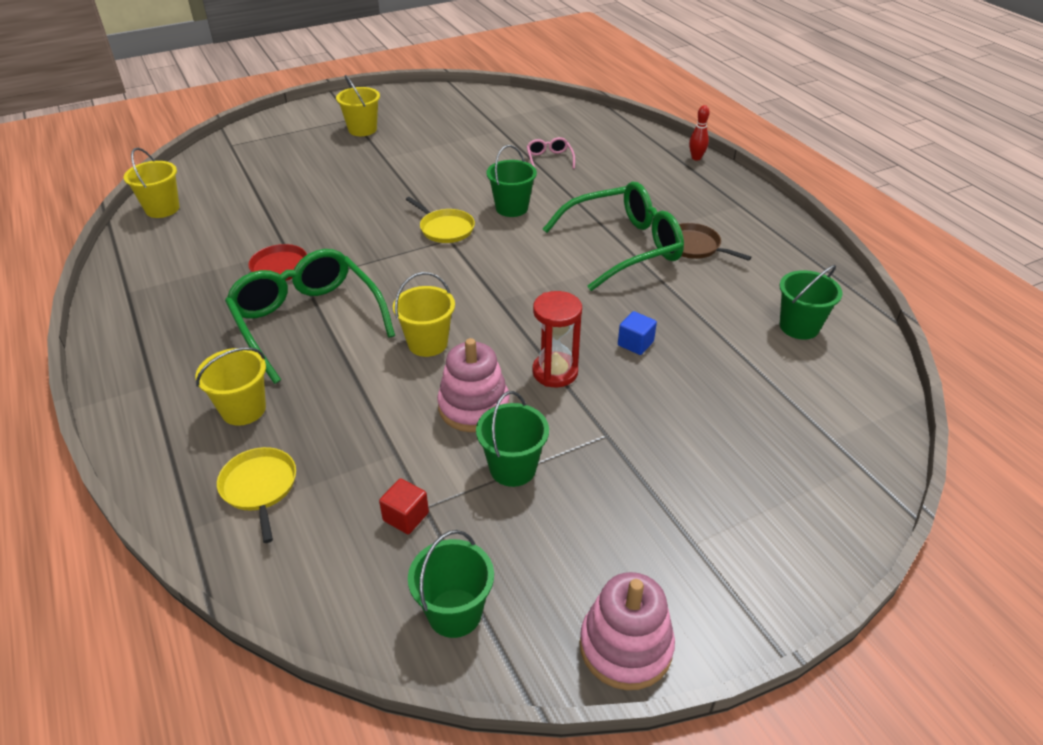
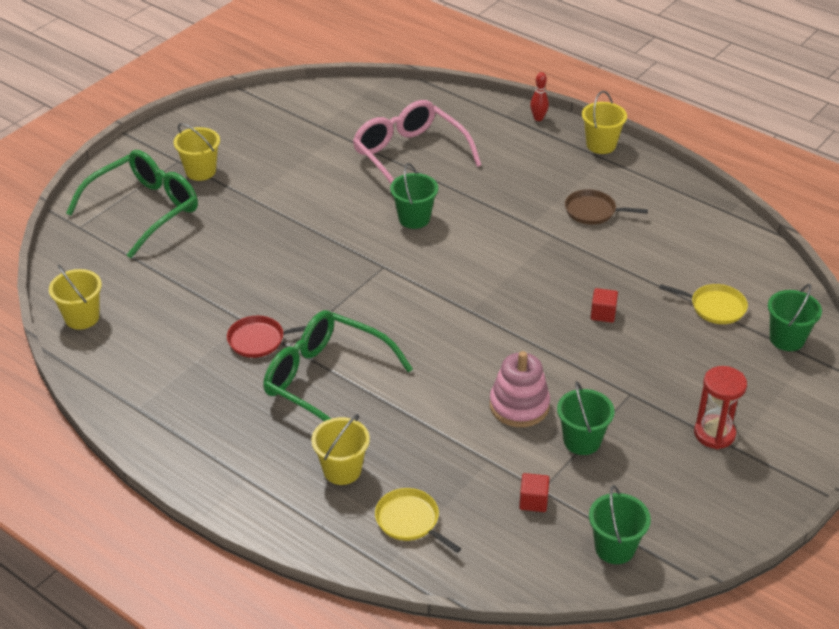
camera: 25 degrees left, 0 degrees up
(427, 343) = (442, 367): yellow bucket -> yellow bucket (601, 145)
(445, 228) = (371, 257): yellow pan -> yellow pan (715, 307)
(549, 159) = (409, 156): pink glasses -> pink glasses, size x2.33
(555, 372) = (559, 357): red hourglass -> red hourglass (714, 433)
(624, 246) = (536, 229): green glasses -> green glasses (145, 209)
(625, 646) = (733, 526): pink stacking toy -> none
(635, 343) = (603, 314): blue cube -> red cube
(799, 327) = (713, 260): green bucket -> green bucket (787, 339)

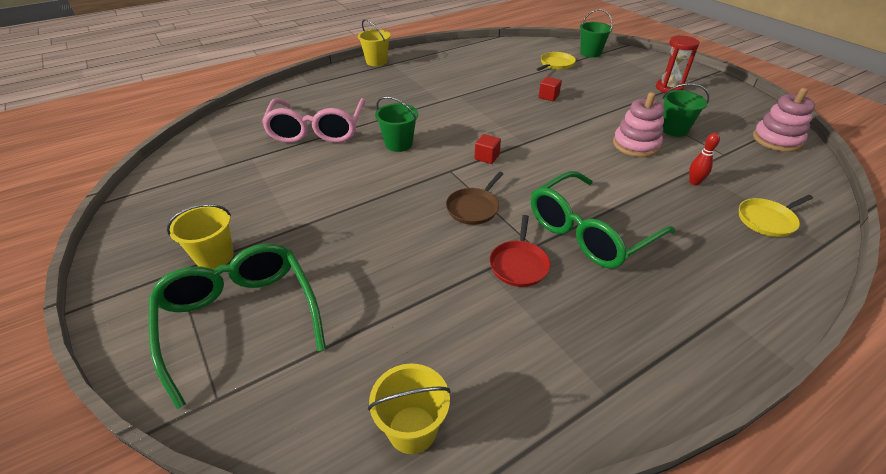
camera: 70 degrees left, 0 degrees up
(342, 470) = (709, 245): yellow bucket -> none
(409, 156) = (317, 130): pink glasses -> pink glasses turned 75 degrees counterclockwise
(533, 501) = (736, 160): red cube -> red cube (487, 157)
(538, 118) = (326, 74): red bowling pin -> red bowling pin (694, 182)
(593, 211) = (442, 78): brown pan -> brown pan (474, 208)
(614, 548) = (776, 140): green bucket -> pink stacking toy

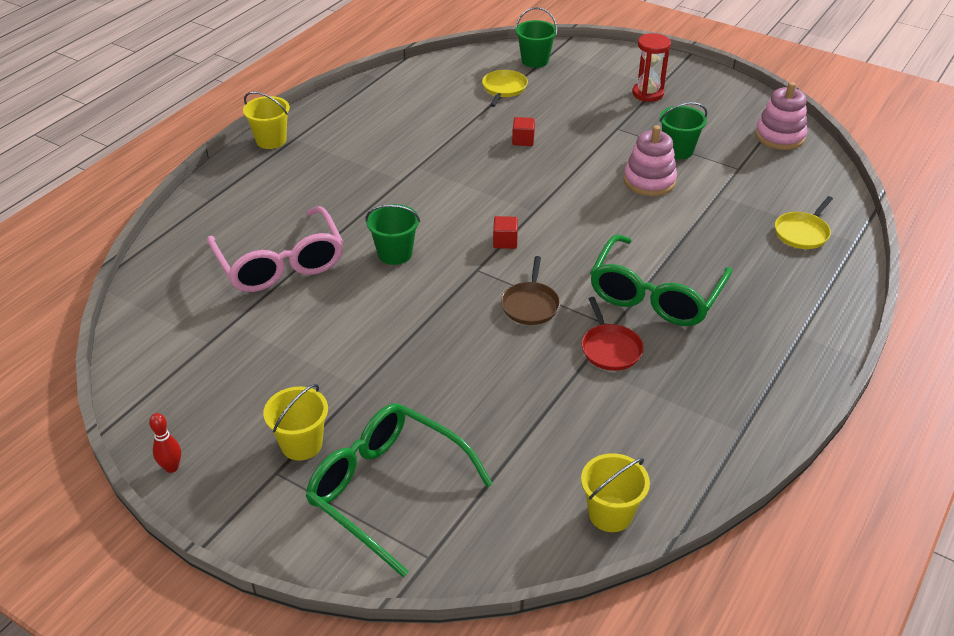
camera: 25 degrees left, 0 degrees up
(694, 182) = (724, 210): red bowling pin -> red bowling pin (172, 467)

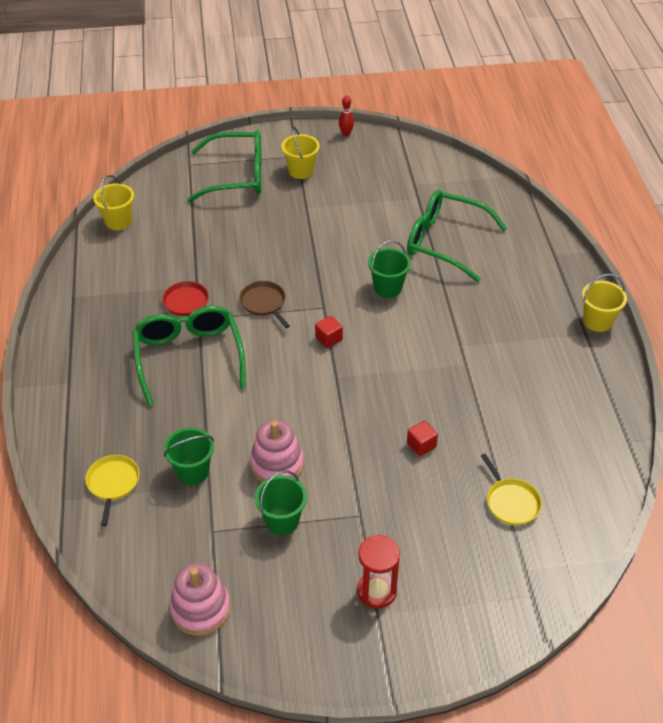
camera: 140 degrees right, 5 degrees up
(280, 264) = (444, 242): pink glasses -> green glasses
(535, 60) = (533, 569): green bucket -> green bucket (192, 471)

